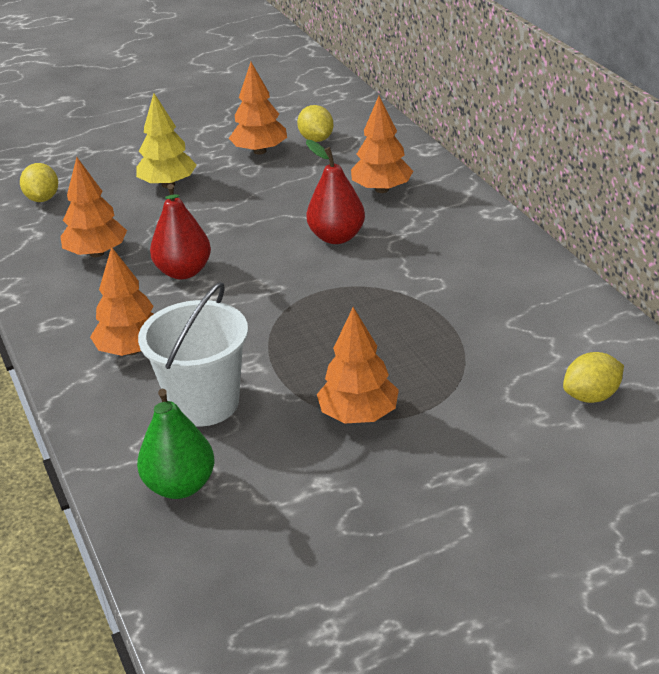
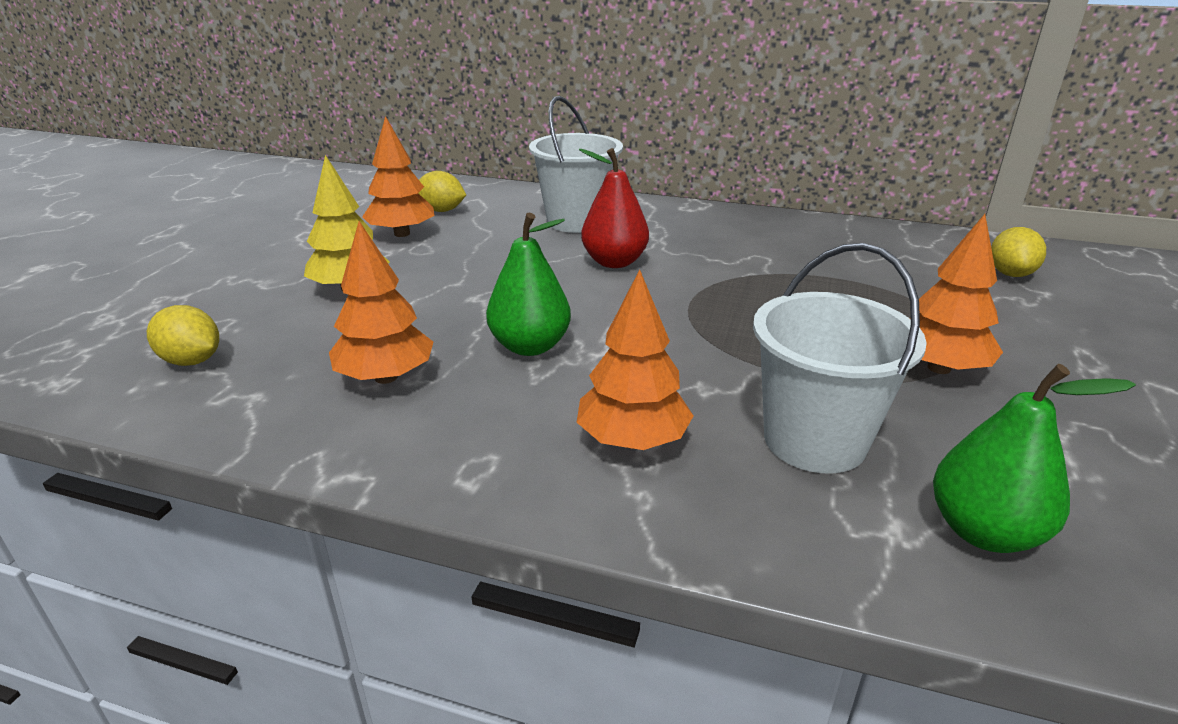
camera: 50 degrees left, 5 degrees down
(183, 272) = (530, 346): red pear -> green pear
(382, 189) = (576, 221): orange tree -> white bucket

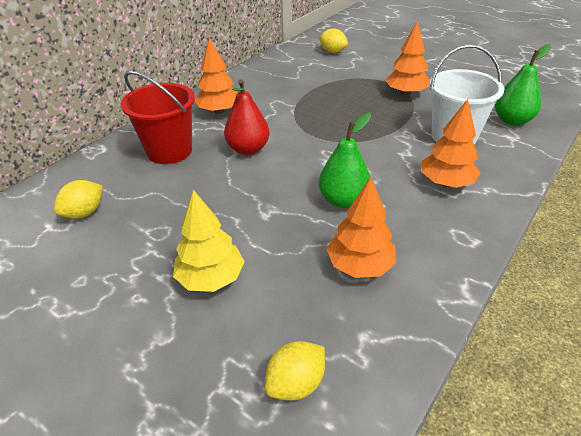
camera: 70 degrees left, 10 degrees up
(402, 234) = (118, 241): orange tree -> orange tree (219, 111)
(576, 221) = (169, 151): white bucket -> red bucket

